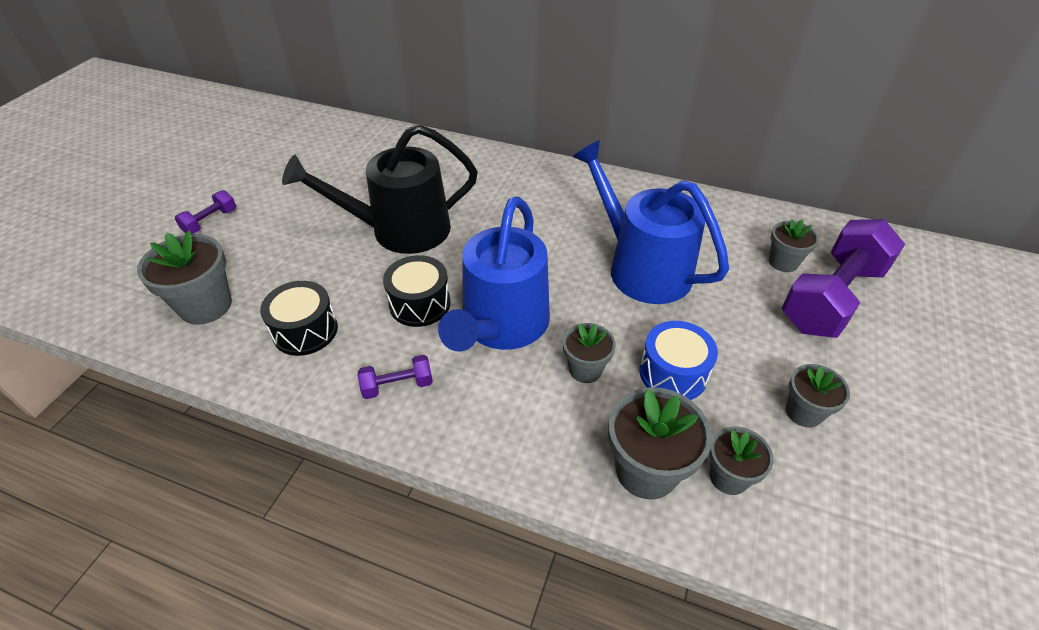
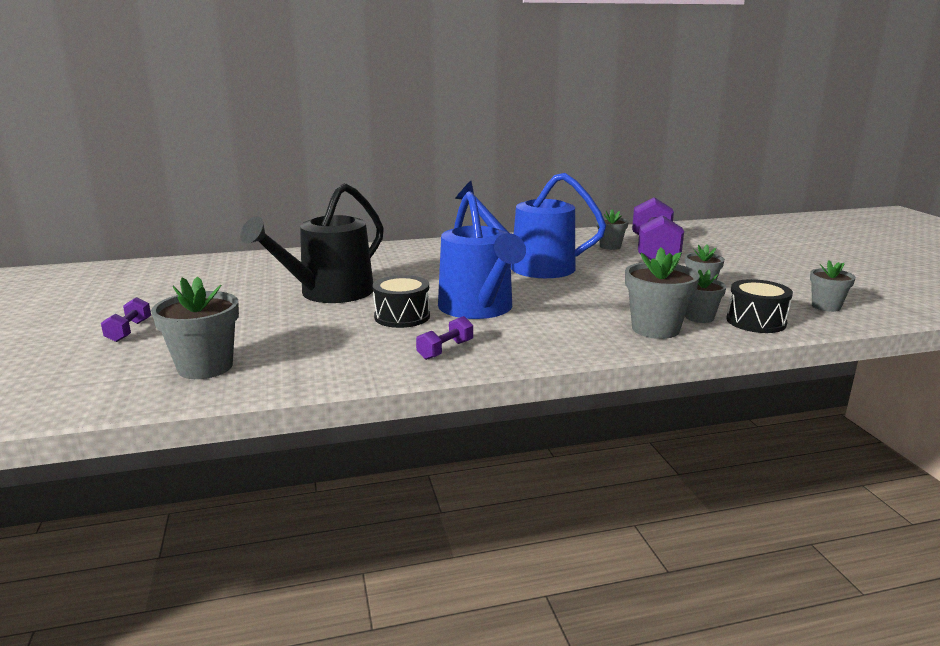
camera: 35 degrees left, 25 degrees down
(305, 330) = (326, 351): black drum -> black drum (756, 321)
(585, 369) = (561, 308): grey flower pot -> grey flower pot (826, 306)
(673, 373) = (614, 295): blue drum -> none

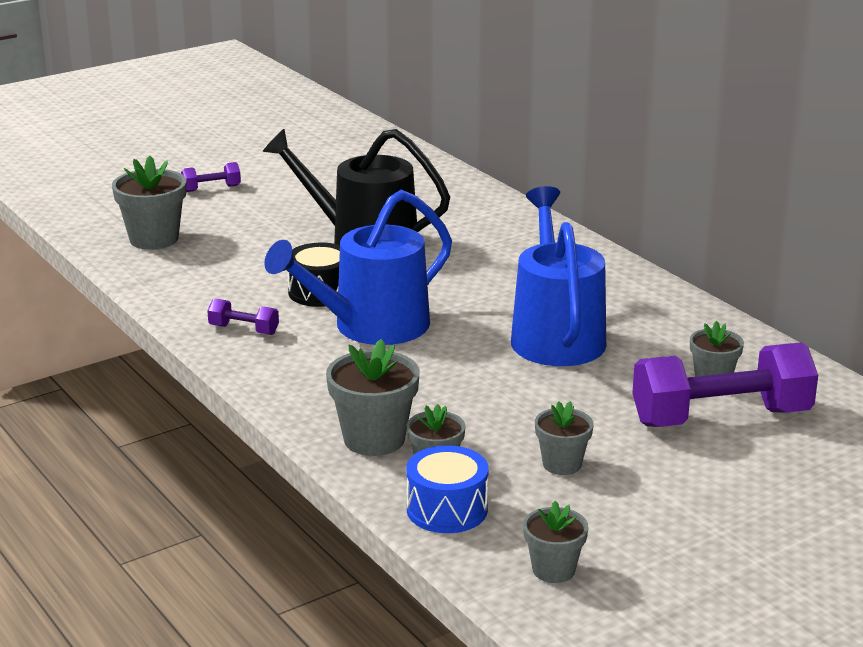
camera: 70 degrees right, 5 degrees up
(756, 321) = (447, 509): black drum -> blue drum

